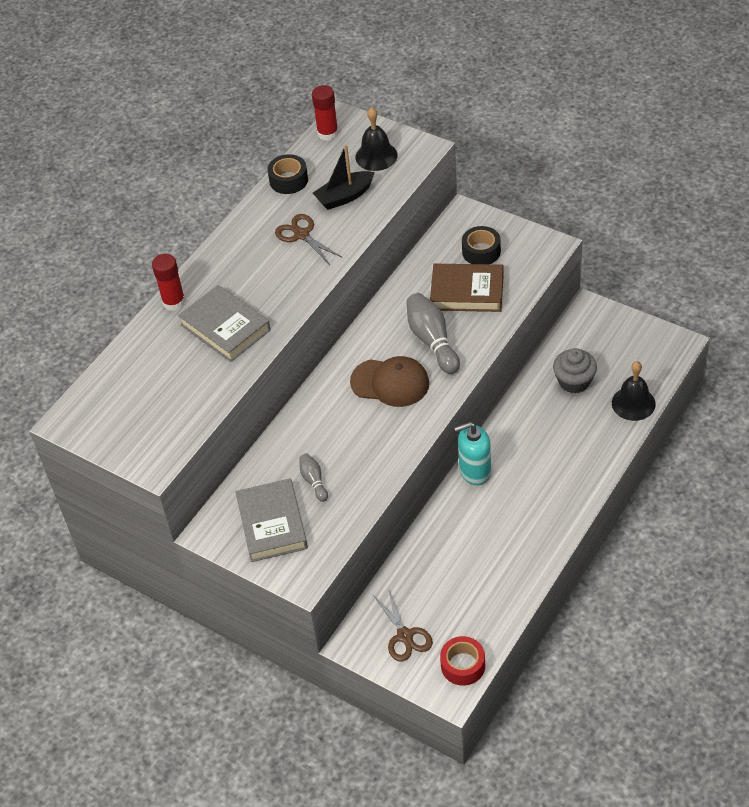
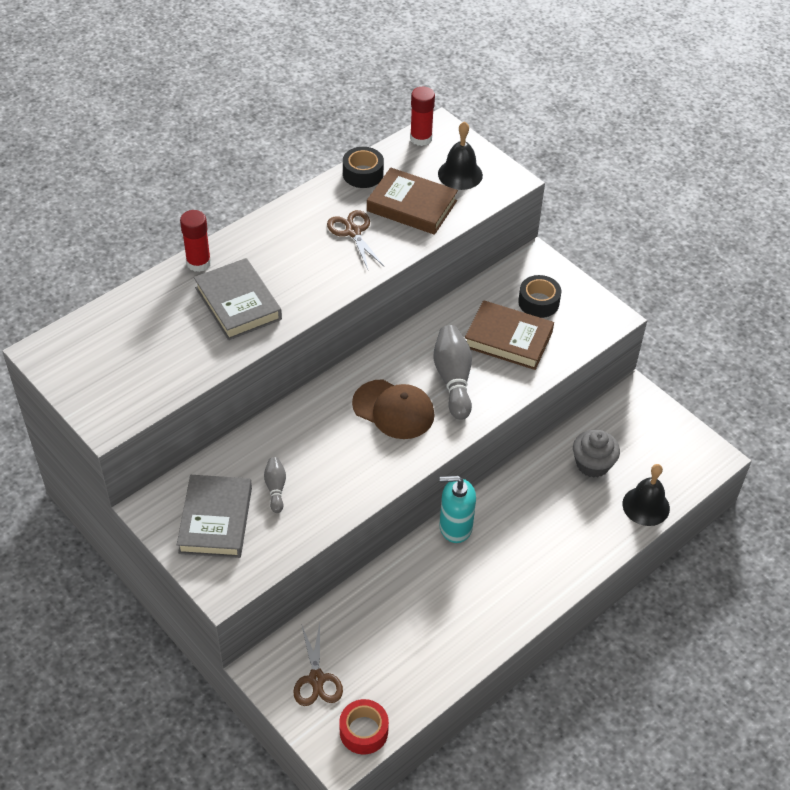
camera: 10 degrees right, 0 degrees up
(344, 196) = (412, 206): black boat -> brown book

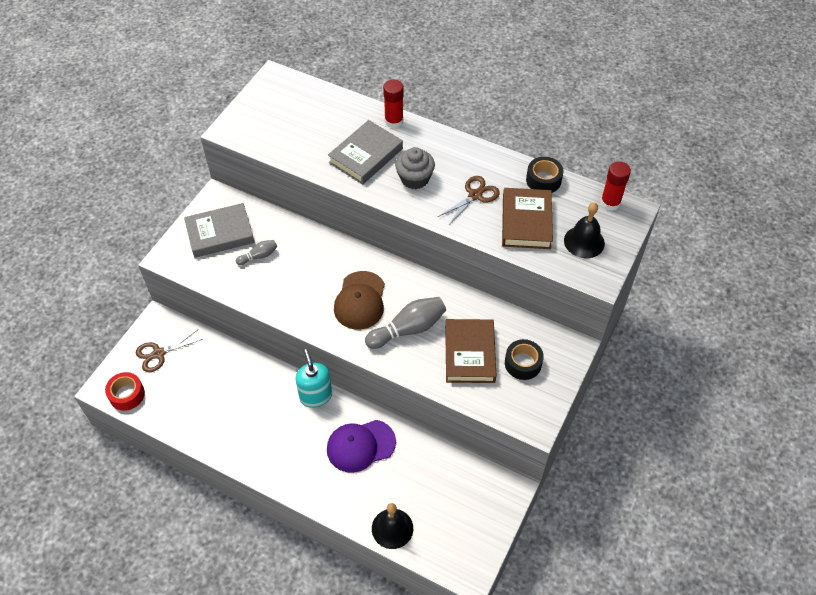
camera: 70 degrees right, 5 degrees up
(537, 503) = (360, 446): none -> purple cap
(592, 464) = (418, 475): grey cupcake -> grey cupcake (415, 178)

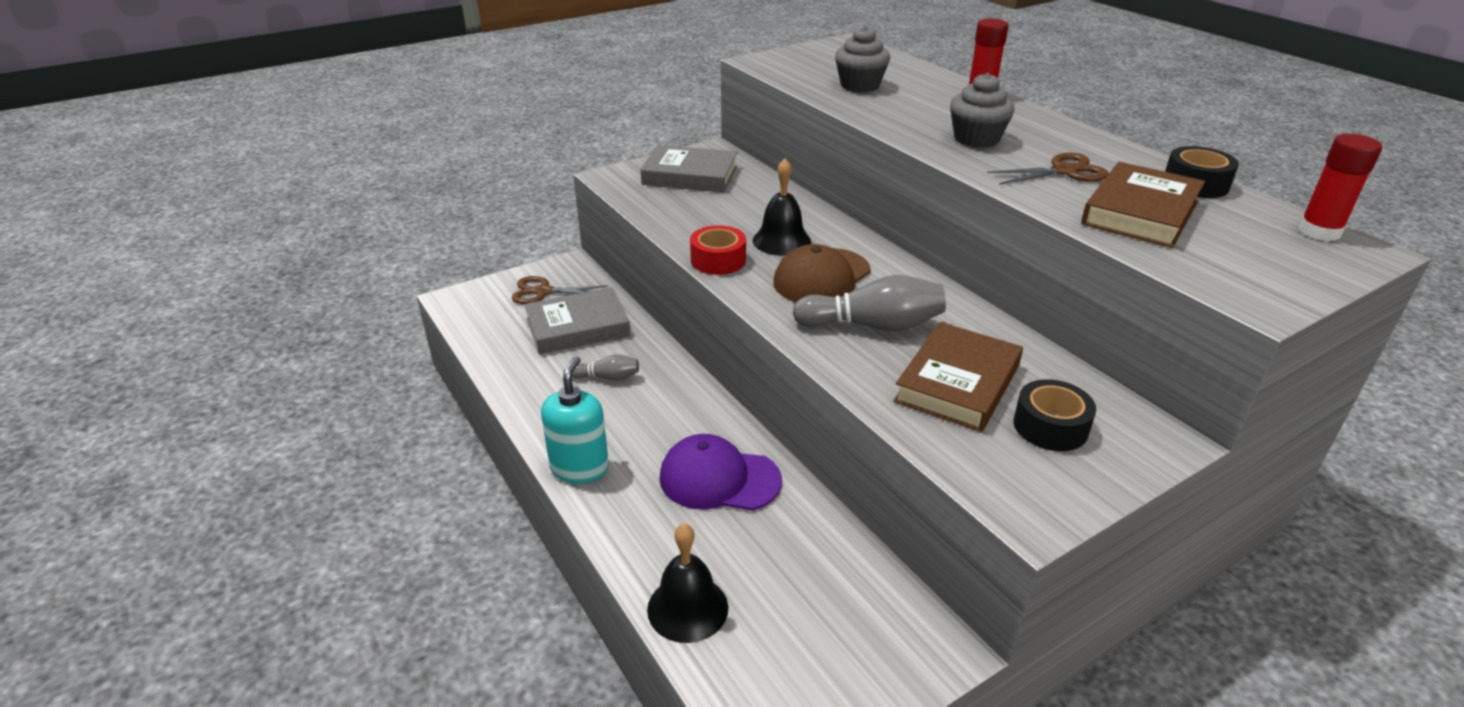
camera: 30 degrees right, 20 degrees down
(127, 394) = (472, 313): red tape -> red tape (718, 260)
(259, 256) = (719, 204): grey bowling pin -> grey bowling pin (607, 377)
(315, 139) = (860, 85): none -> grey cupcake
(315, 396) = (699, 399): turquoise soap dispenser -> turquoise soap dispenser (580, 468)
(366, 156) = (918, 109): grey book -> grey book (578, 327)
(584, 242) = (1245, 257): black bell -> black bell (781, 241)

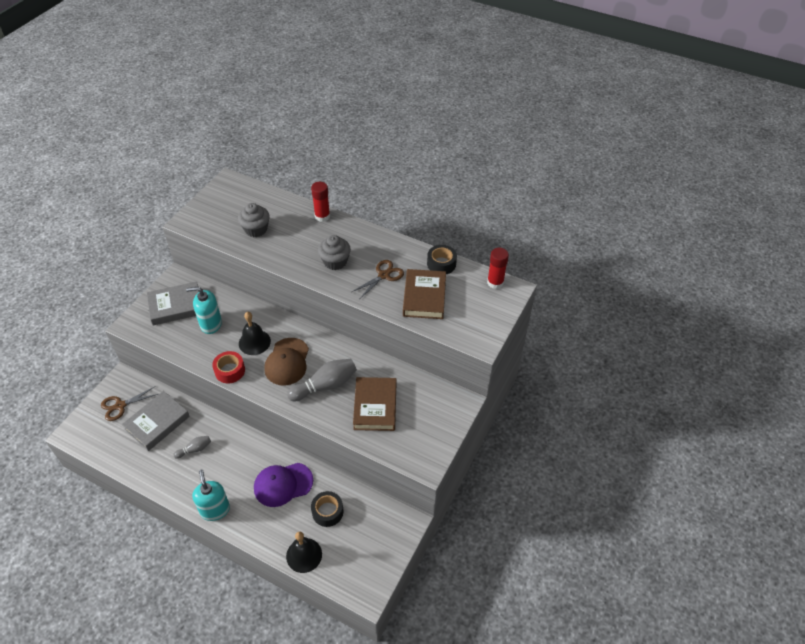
camera: 30 degrees left, 15 degrees up
(727, 205) = (211, 324): none -> turquoise soap dispenser
(1050, 426) = (419, 415): black tape -> black tape (327, 512)

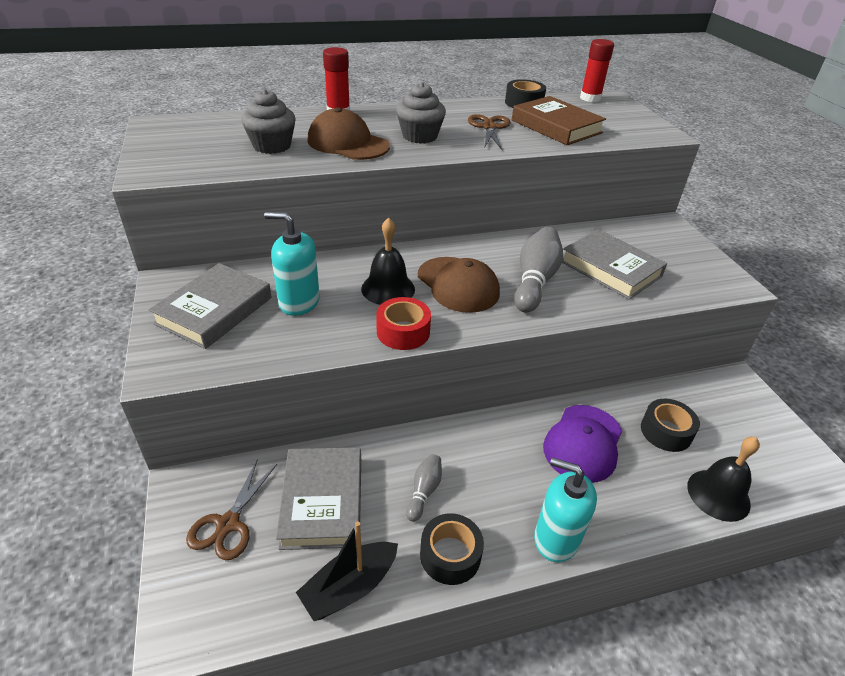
camera: 45 degrees left, 10 degrees down
(129, 463) = (350, 587): none -> black boat
(172, 481) = (450, 555): none -> black tape
(211, 324) = (299, 302): turquoise soap dispenser -> turquoise soap dispenser turned 60 degrees clockwise
(292, 247) = (348, 143): none -> brown cap
(375, 406) = (610, 269): brown book -> grey book

